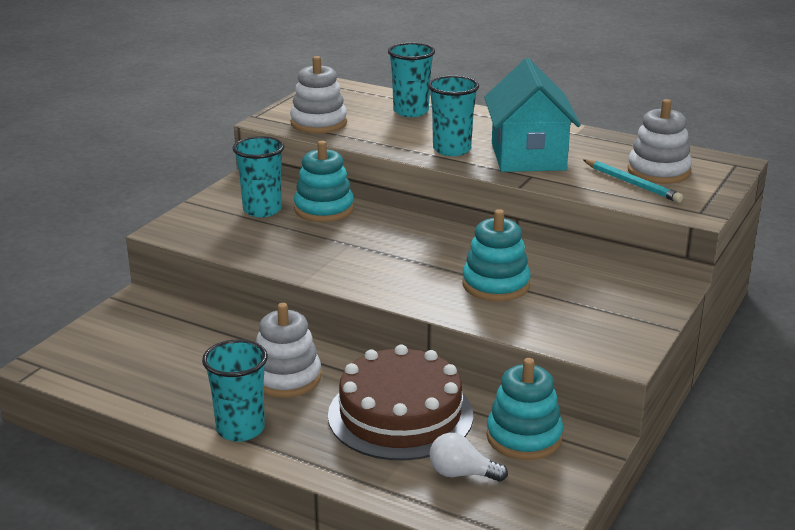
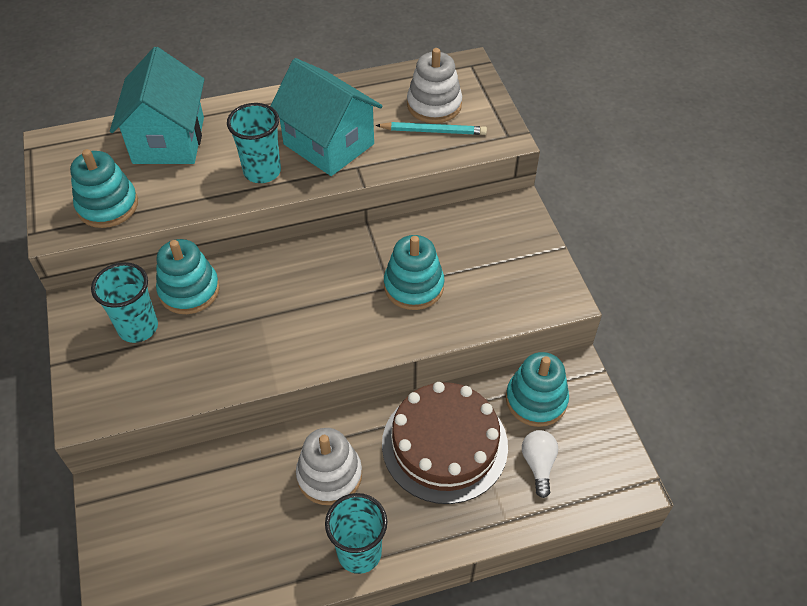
camera: 45 degrees left, 25 degrees up
(318, 123) = (108, 205): white stacking toy -> turquoise stacking toy
(411, 111) = (169, 140): turquoise cup -> turquoise house
(461, 474) = (538, 464): white light bulb -> white light bulb turned 120 degrees clockwise

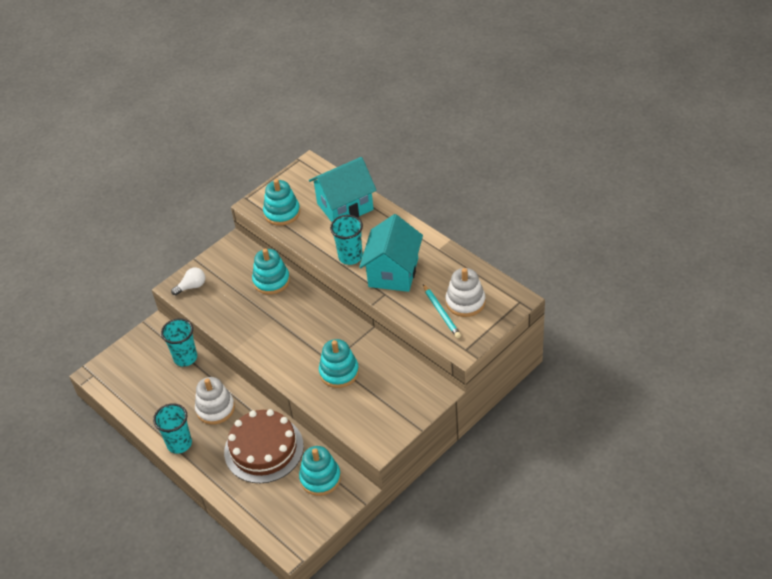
camera: 65 degrees right, 5 degrees down
(138, 327) = (235, 276): turquoise cup -> turquoise cup (185, 358)
(538, 464) = (277, 498): white light bulb -> white light bulb (192, 286)

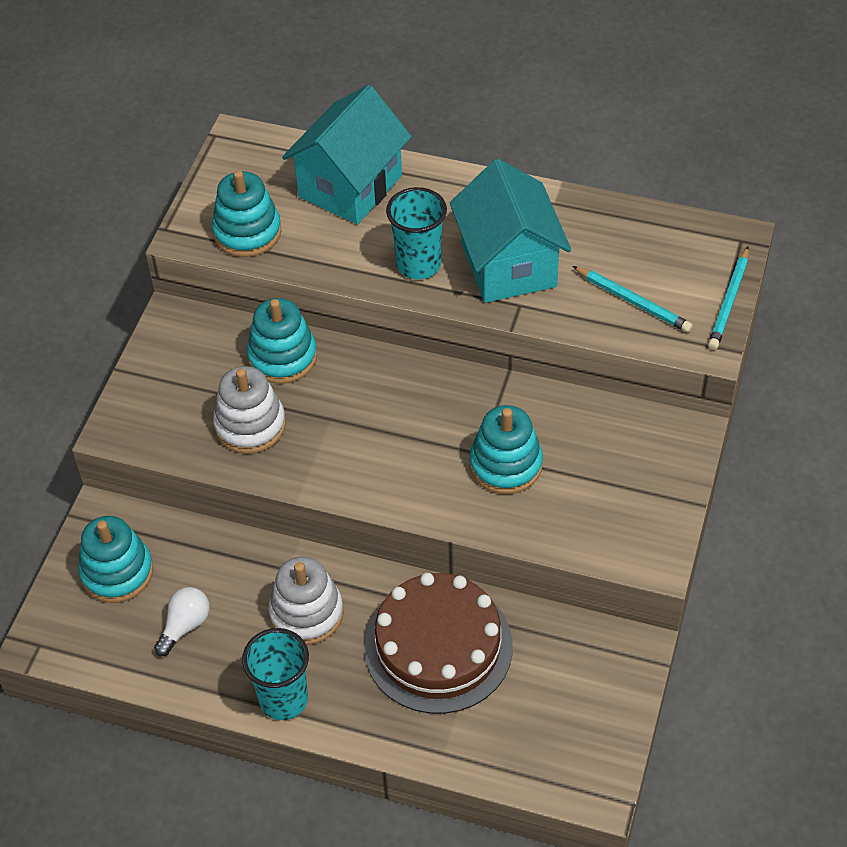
camera: 30 degrees left, 5 degrees up
(185, 358) = (192, 548): turquoise cup -> none
(192, 286) = (145, 417): white light bulb -> white light bulb (185, 626)
(320, 478) = (567, 654): turquoise stacking toy -> turquoise stacking toy (117, 572)
(465, 302) = (658, 271): white stacking toy -> white stacking toy (250, 425)
(490, 330) = (729, 302): none -> turquoise pencil

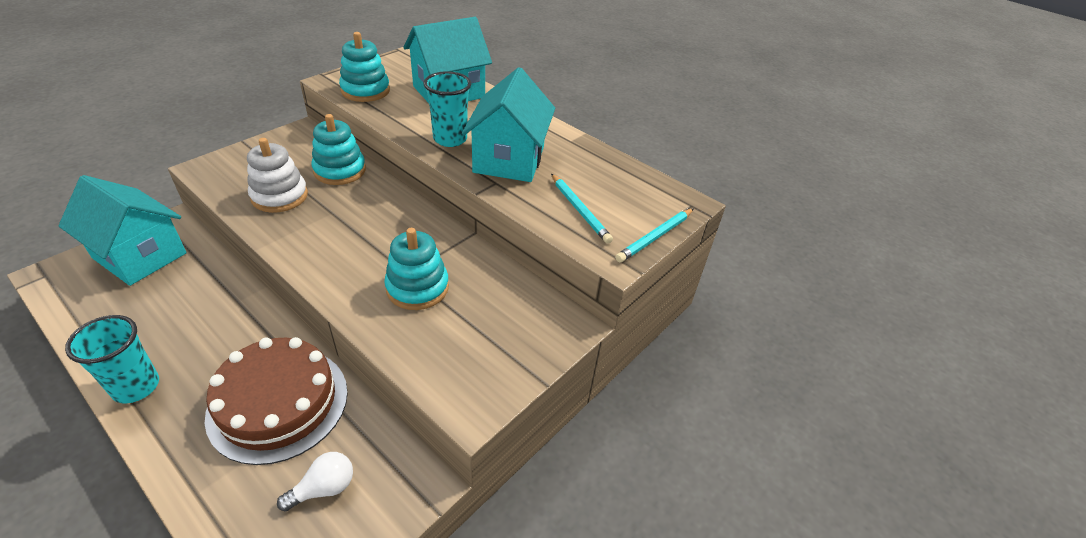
camera: 20 degrees right, 10 degrees down
(117, 572) = (140, 255): turquoise stacking toy -> turquoise house
(185, 626) = (137, 305): white light bulb -> white light bulb (324, 488)
(306, 613) = (218, 334): white stacking toy -> none

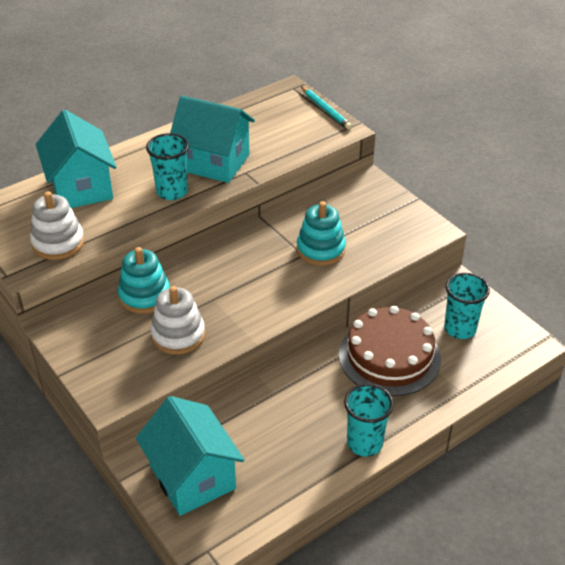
camera: 75 degrees left, 0 degrees up
(140, 255) = (192, 477): turquoise house -> turquoise house turned 75 degrees counterclockwise
(324, 488) = (460, 329): white light bulb -> turquoise cup
(365, 90) = (58, 243): turquoise stacking toy -> white stacking toy
(580, 210) = (290, 136): turquoise pencil -> none

